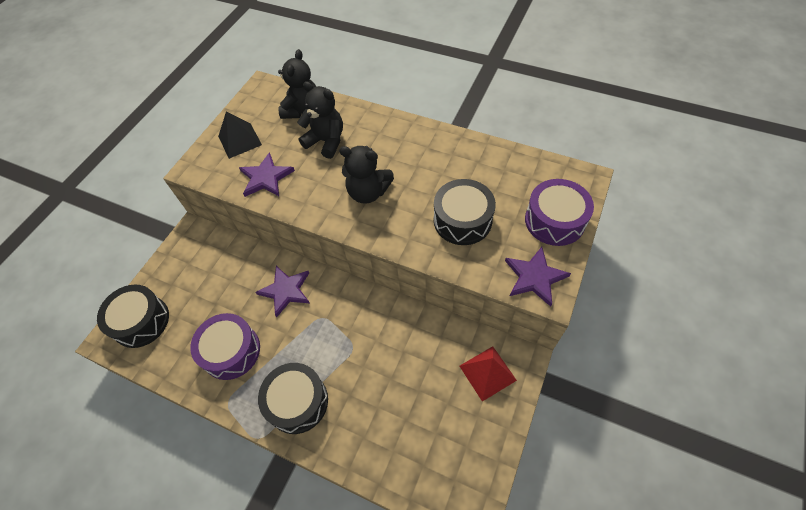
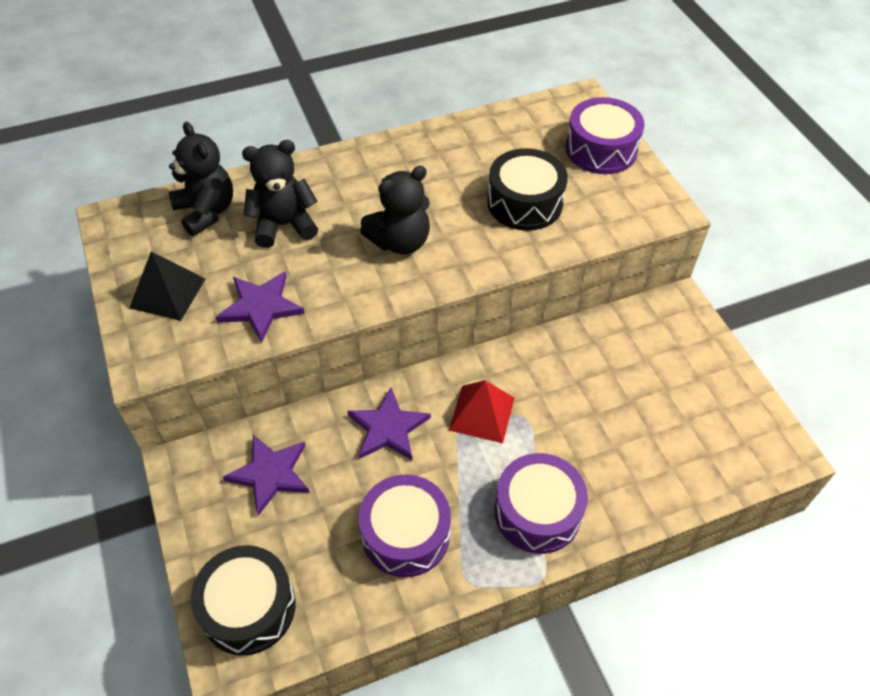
camera: 50 degrees left, 5 degrees down
(297, 402) = (537, 512): black drum -> purple drum
(487, 373) = (666, 337): red pyramid -> red pyramid (482, 414)
(534, 277) = (642, 205): purple star -> purple star (270, 474)

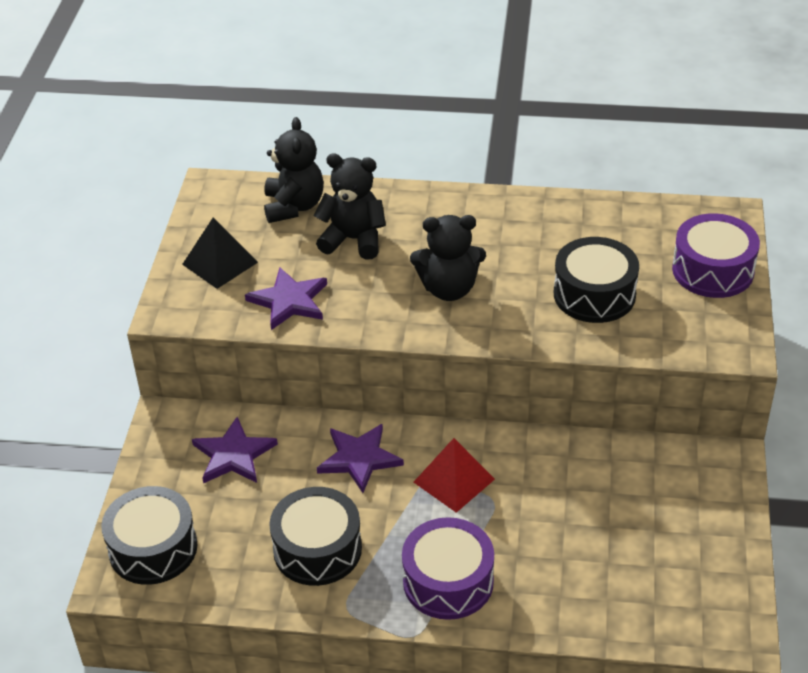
camera: 30 degrees right, 10 degrees down
(405, 534) = (317, 549): purple drum -> black drum

